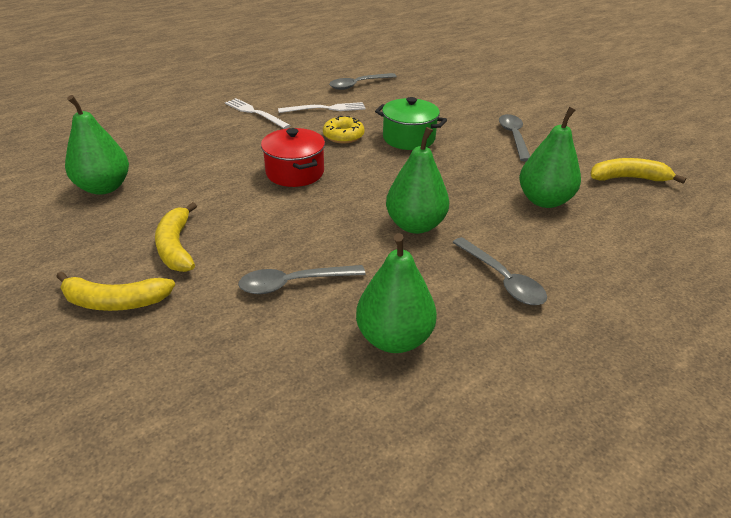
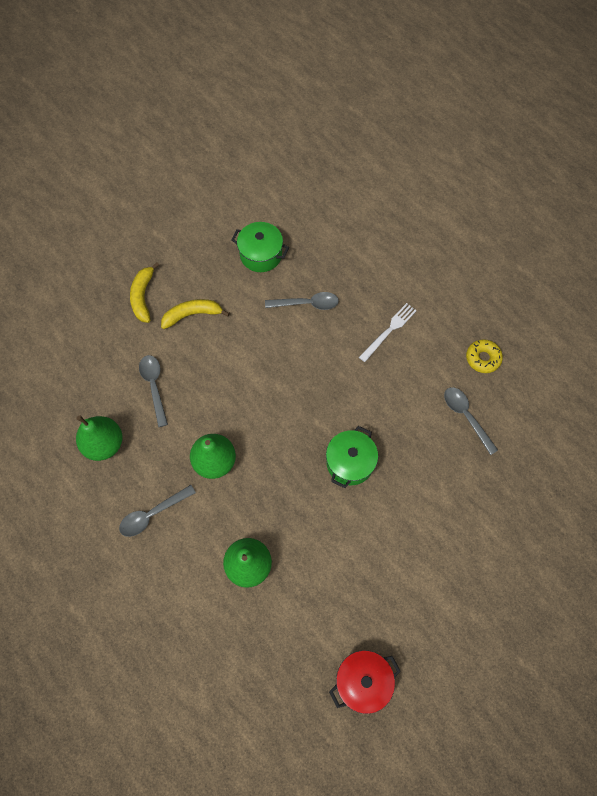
camera: 90 degrees right, 30 degrees up
(104, 187) = (261, 255): green pear -> green pot
(295, 172) = (286, 374): red pot -> red pot (362, 681)
(325, 109) = (404, 388): white fork -> none
(343, 136) = (350, 407): yellow donut -> yellow donut (482, 358)
(513, 137) = (360, 561): grey spoon -> grey spoon (307, 304)
(628, 178) = (286, 652): yellow banana -> none

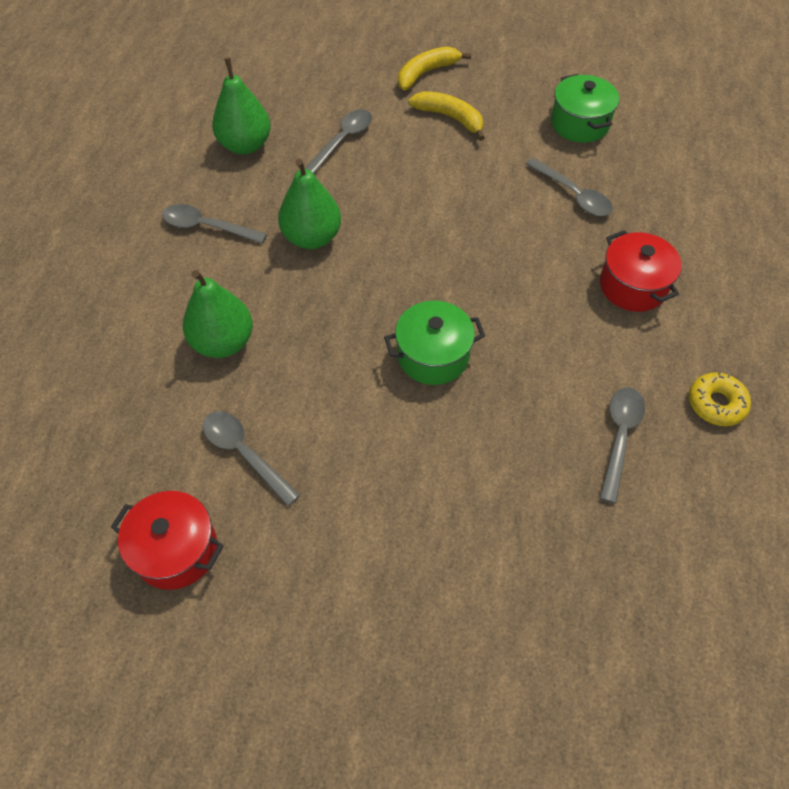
camera: 50 degrees right, 10 degrees down
(332, 605) = (244, 453): none -> grey spoon
(389, 331) = (633, 286): white fork -> red pot

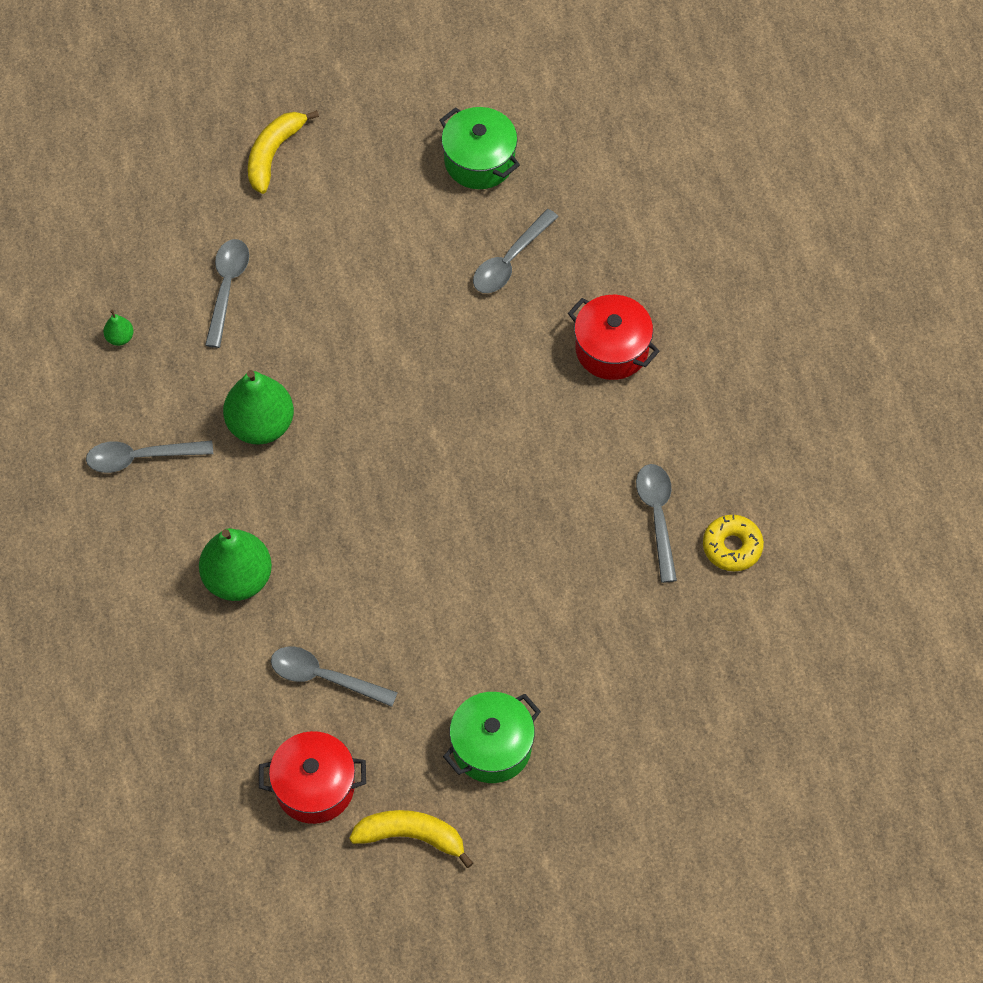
camera: 25 degrees left, 5 degrees up
(245, 145) = (120, 337): green pear -> green pear, size x0.43
(433, 356) = (451, 507): green pot -> green pot (492, 747)
(450, 118) = (332, 209): yellow banana -> yellow banana (411, 836)
(573, 194) = (510, 260): grey spoon -> grey spoon turned 105 degrees clockwise
(716, 404) = (732, 446): yellow donut -> yellow donut (732, 547)

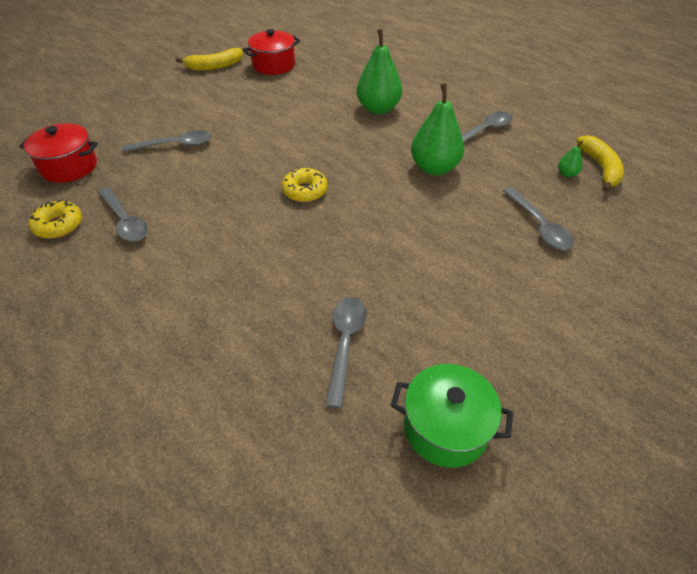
camera: 150 degrees right, 15 degrees down
(273, 154) = (624, 335): yellow banana -> yellow banana (600, 168)
(324, 677) = (299, 94): grey spoon -> grey spoon (175, 145)
(435, 464) = (305, 191): none -> yellow donut
(492, 747) = (189, 100): green pot -> none
(612, 349) = (210, 312): red pot -> red pot (69, 167)

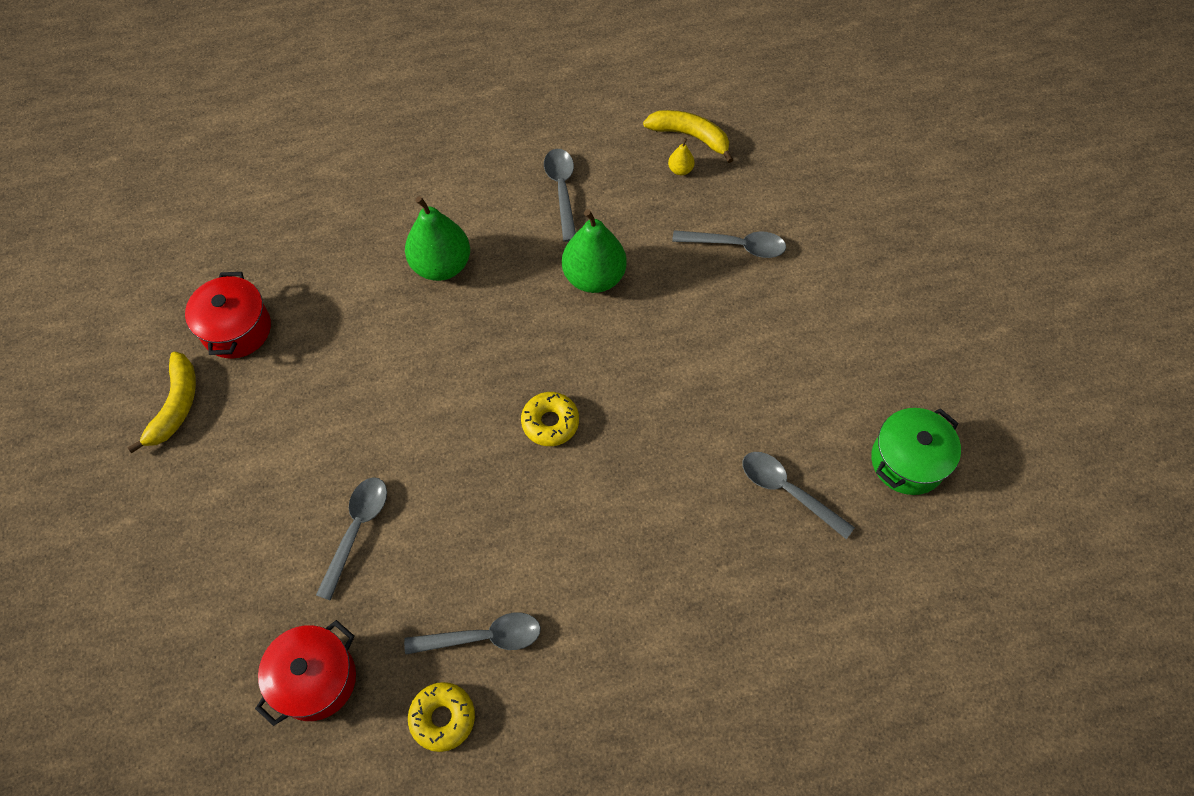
camera: 60 degrees left, 15 degrees up
(567, 174) = (680, 170): green pear -> yellow pear

